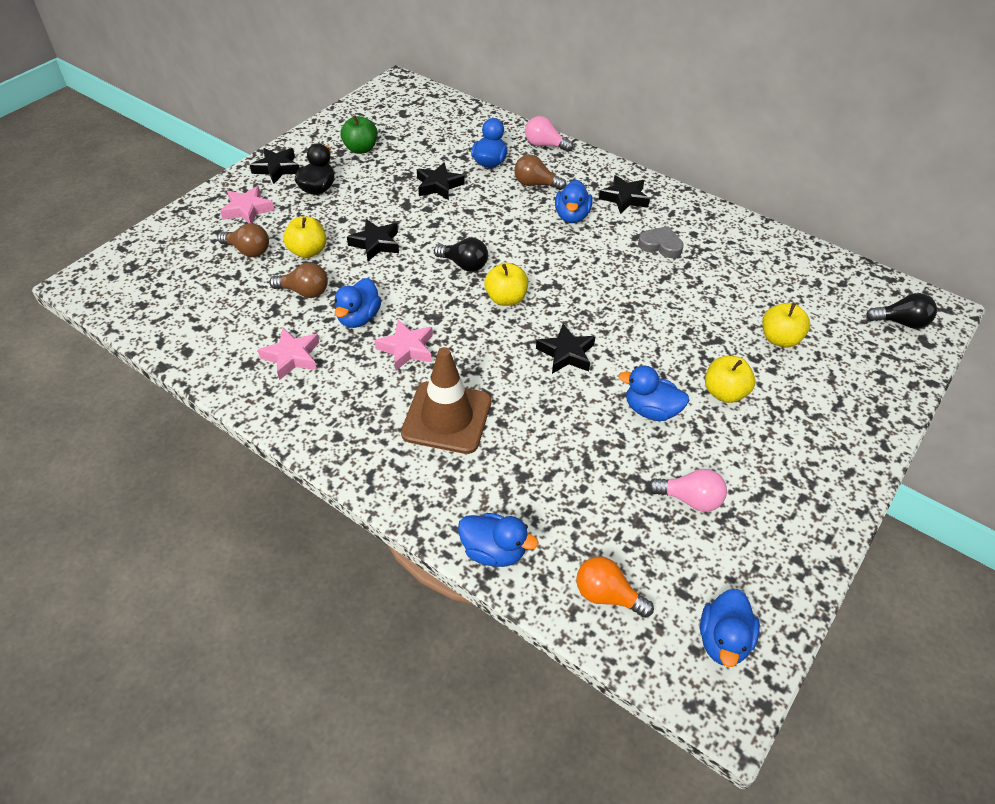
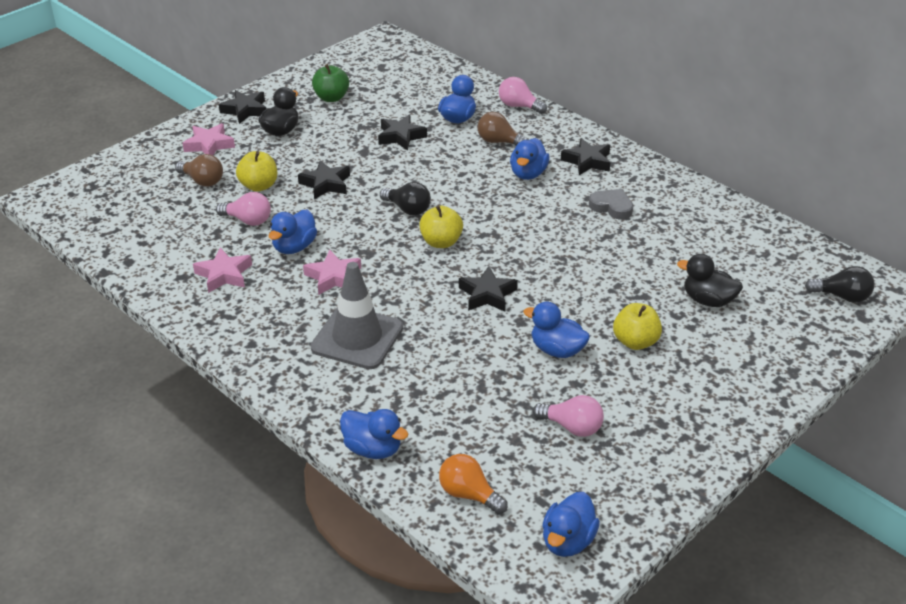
camera: 10 degrees right, 10 degrees down
(304, 292) = (248, 220): brown light bulb -> pink light bulb
(447, 417) = (357, 338): brown traffic cone -> grey traffic cone
(779, 339) = (708, 300): yellow apple -> black duck

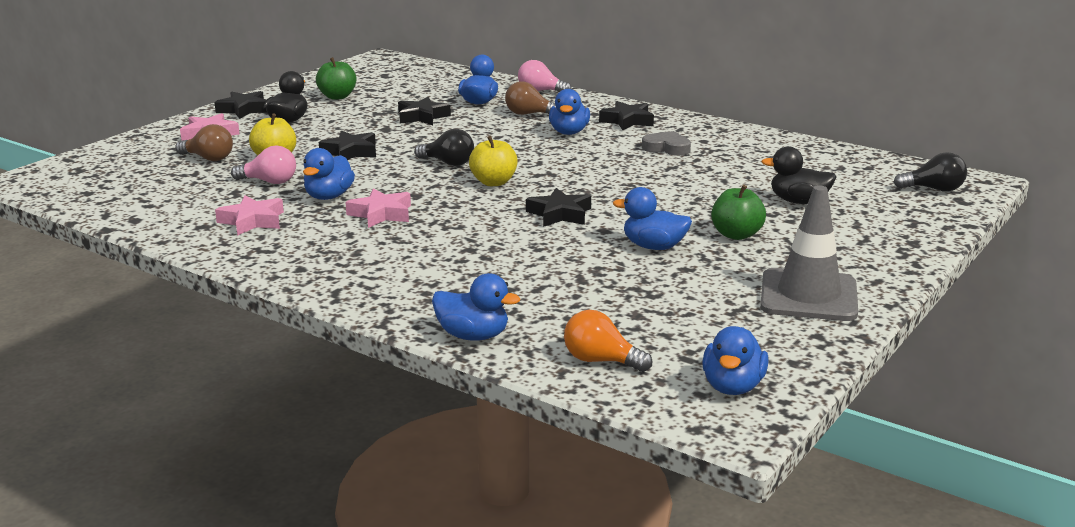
camera: 10 degrees left, 15 degrees down
(357, 338) = (424, 255): grey traffic cone -> grey traffic cone (808, 296)
(572, 427) = (696, 300): pink light bulb -> none
(635, 342) = (736, 235): yellow apple -> green apple

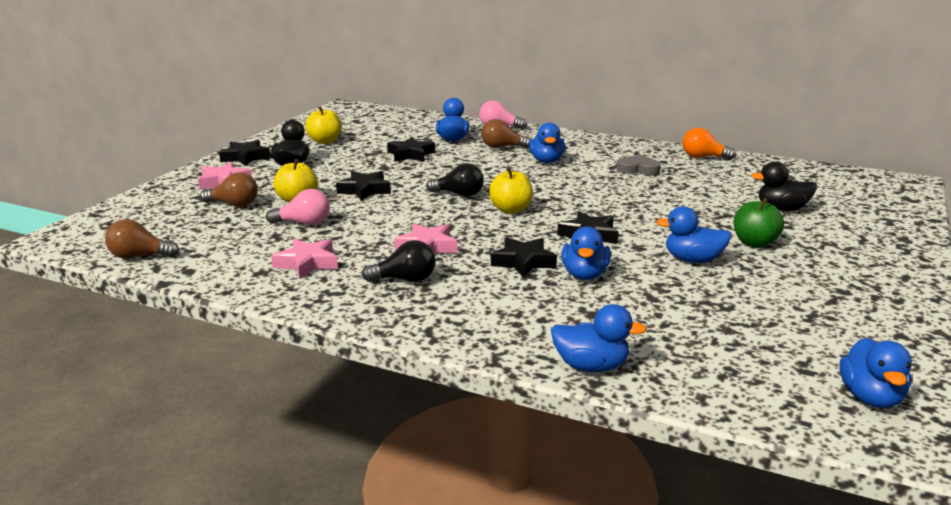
camera: 10 degrees left, 0 degrees up
(94, 203) = (139, 256): none -> brown light bulb
(329, 196) = (368, 233): blue duck -> blue duck (584, 275)
(337, 97) = (325, 141): green apple -> yellow apple
(601, 361) = (730, 382): orange light bulb -> orange light bulb (703, 157)
(627, 121) = (588, 148): black star -> black star (523, 262)
(808, 296) = (861, 296): grey traffic cone -> none
(934, 189) = (880, 191): black light bulb -> black light bulb (405, 280)

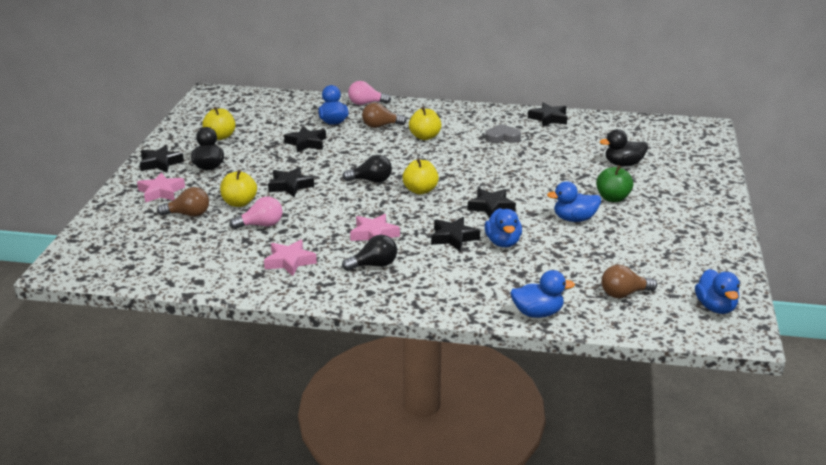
camera: 15 degrees left, 5 degrees up
(139, 256) = (147, 274): brown light bulb -> brown light bulb (624, 294)
(546, 161) = (425, 137): blue duck -> yellow apple
(703, 157) = (549, 118): orange light bulb -> black star

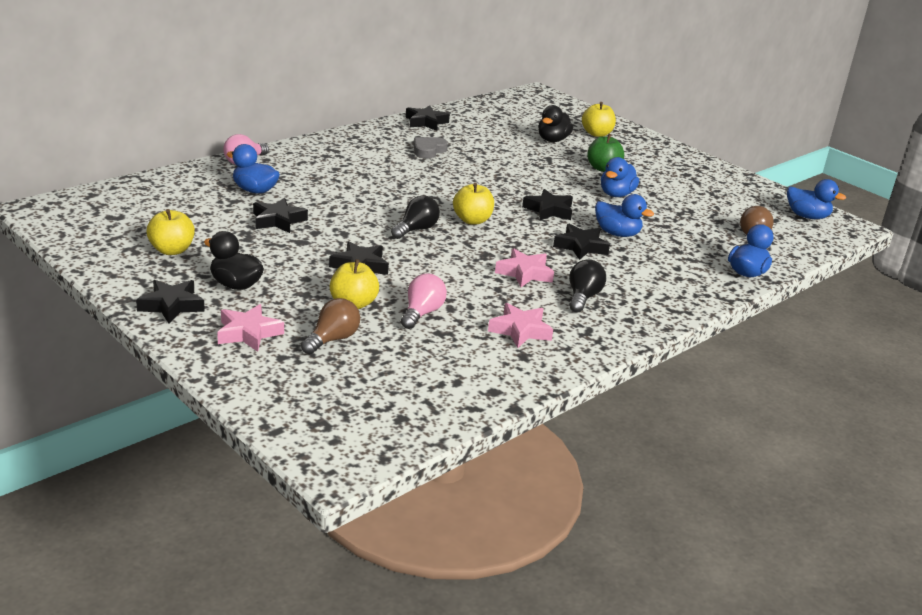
camera: 55 degrees left, 0 degrees up
(380, 126) = (308, 178): brown light bulb -> none
(425, 137) = (368, 173): yellow apple -> yellow apple (596, 134)

